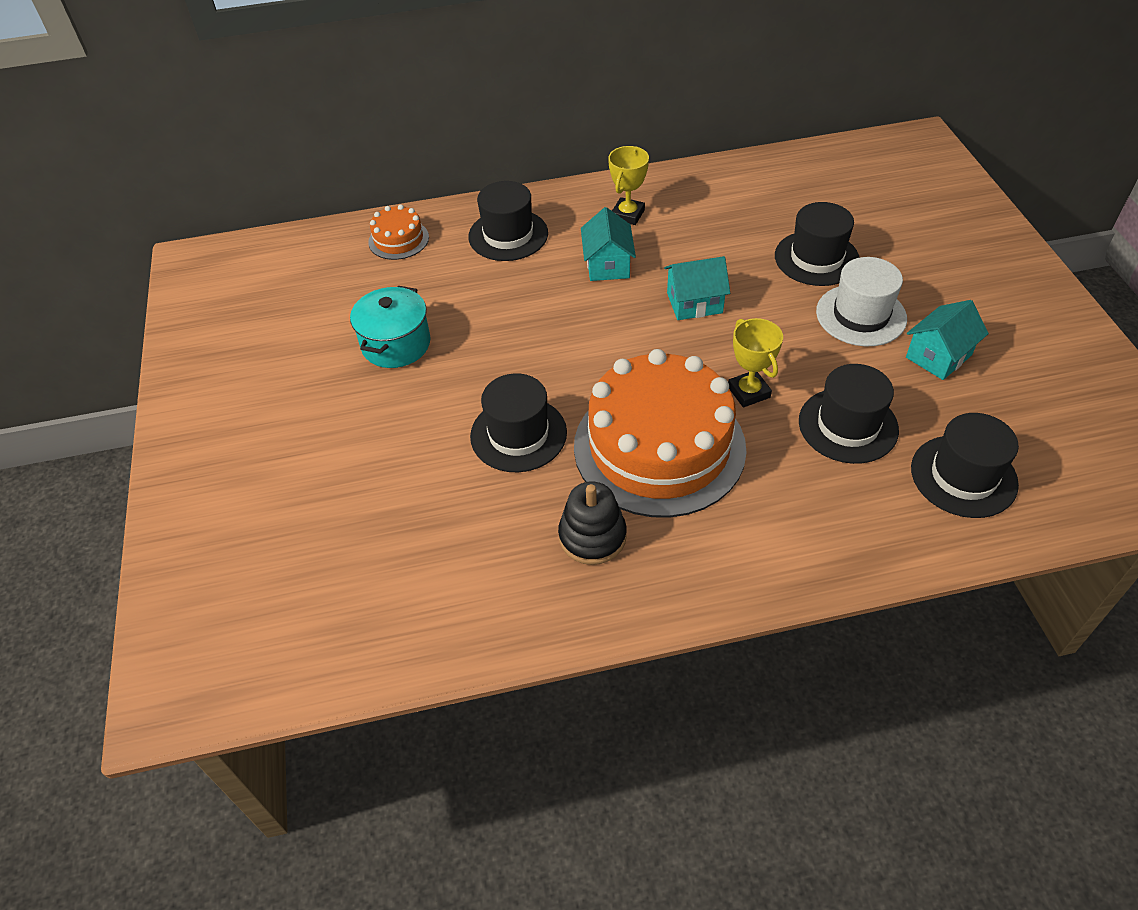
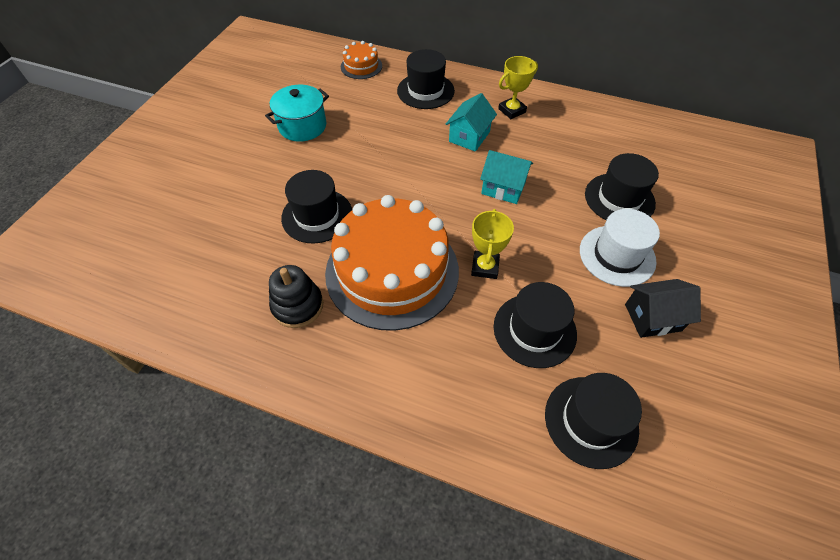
camera: 30 degrees right, 5 degrees up
(938, 356) = (652, 317): turquoise house -> black house

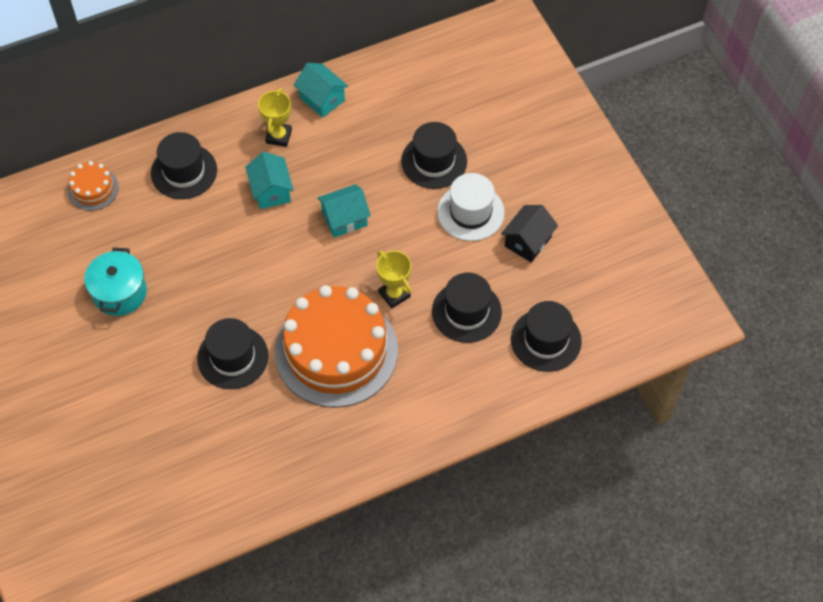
camera: 45 degrees left, 5 degrees up
(297, 306) = (301, 429): black stacking toy -> none
(568, 109) = (322, 99): none -> turquoise house

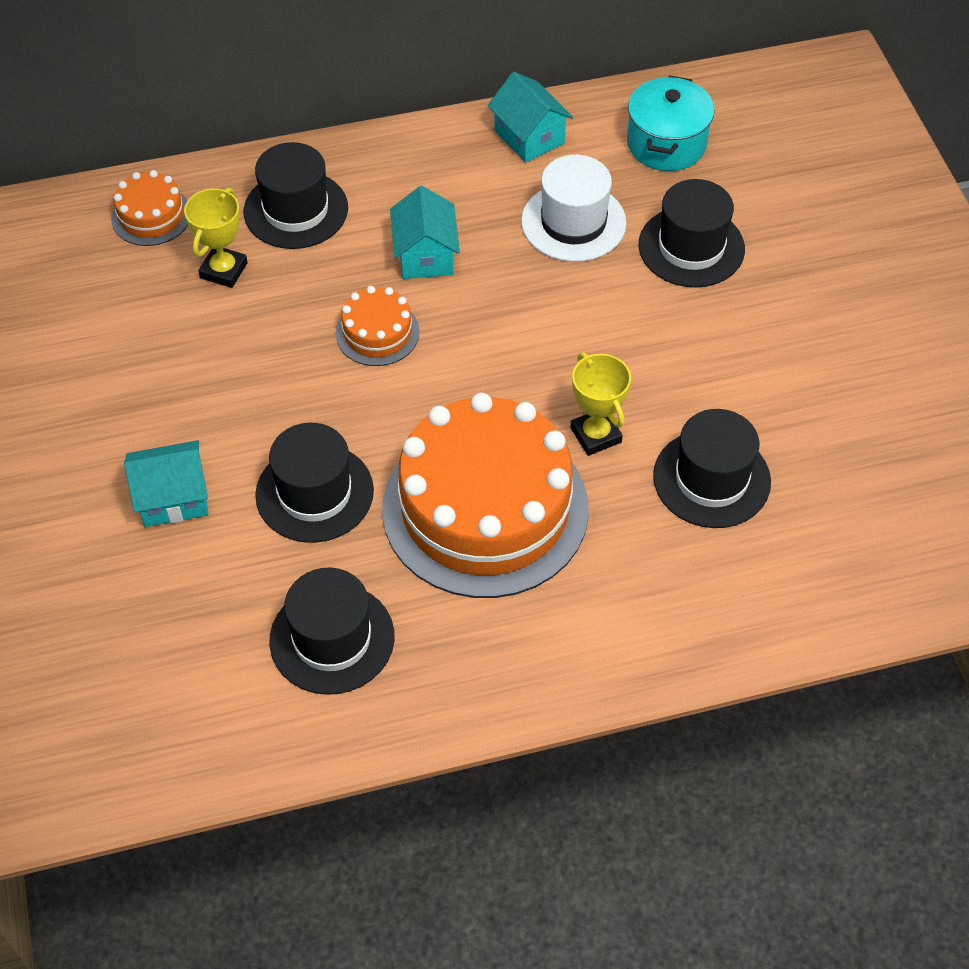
camera: 10 degrees right, 5 degrees down
(119, 293) = (156, 369): turquoise pot -> turquoise pot (666, 144)
(251, 247) = (377, 333): none -> orange cake
(278, 136) = (452, 180): yellow trophy -> yellow trophy (224, 270)
(344, 219) = (534, 311): turquoise house -> turquoise house (173, 498)
(470, 212) = (740, 329): white hat -> white hat (573, 222)
(527, 241) = (828, 386): black house -> none
(546, 340) = (840, 543): black hat -> black hat (332, 638)

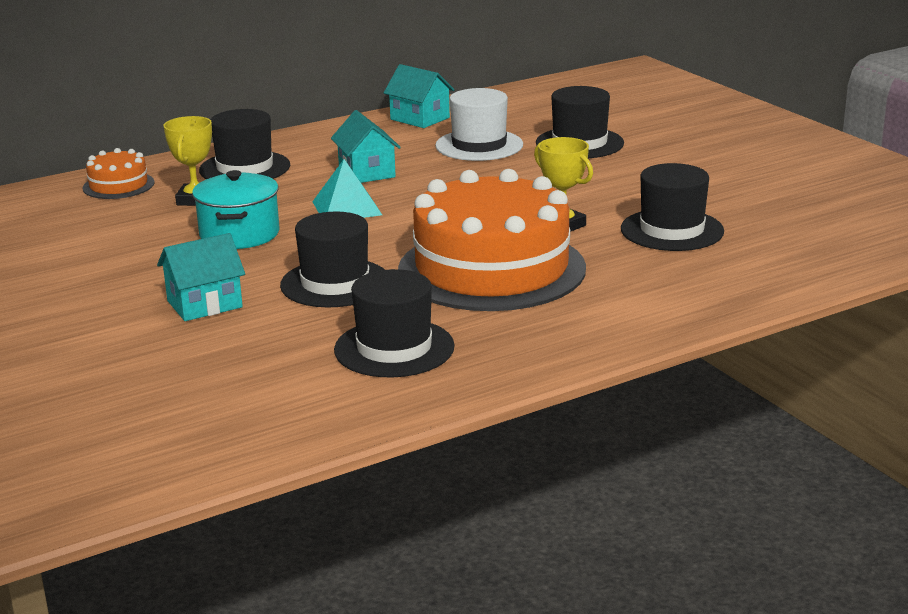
camera: 15 degrees left, 30 degrees down
(377, 333) = (346, 208): orange cake -> turquoise pyramid
(666, 144) = (529, 109): turquoise pot -> turquoise pot (239, 234)

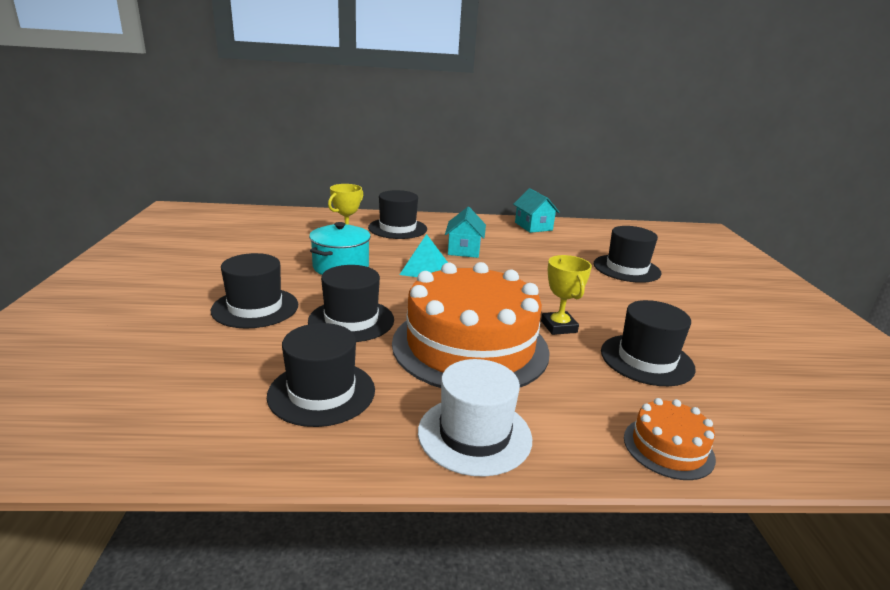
camera: 25 degrees right, 0 degrees up
(118, 185) = (320, 220): orange cake -> orange cake (668, 447)
(204, 304) = (255, 308): turquoise house -> black hat
(479, 145) = (554, 252): white hat -> white hat (474, 434)

